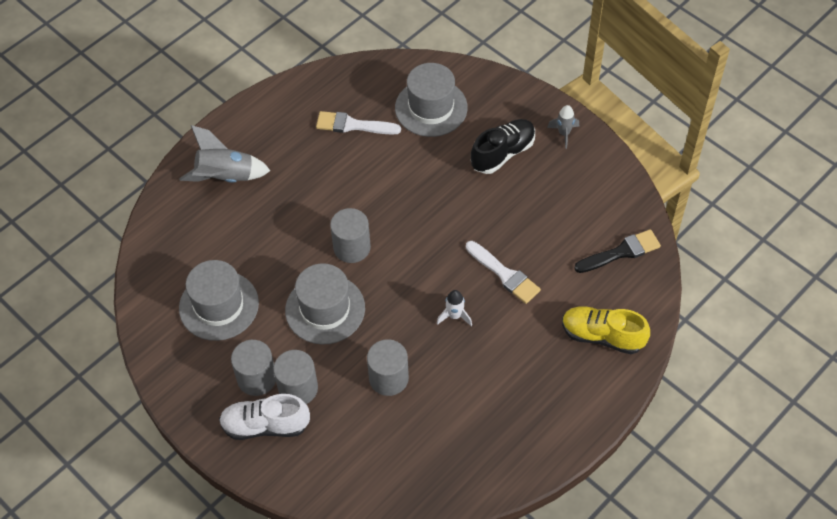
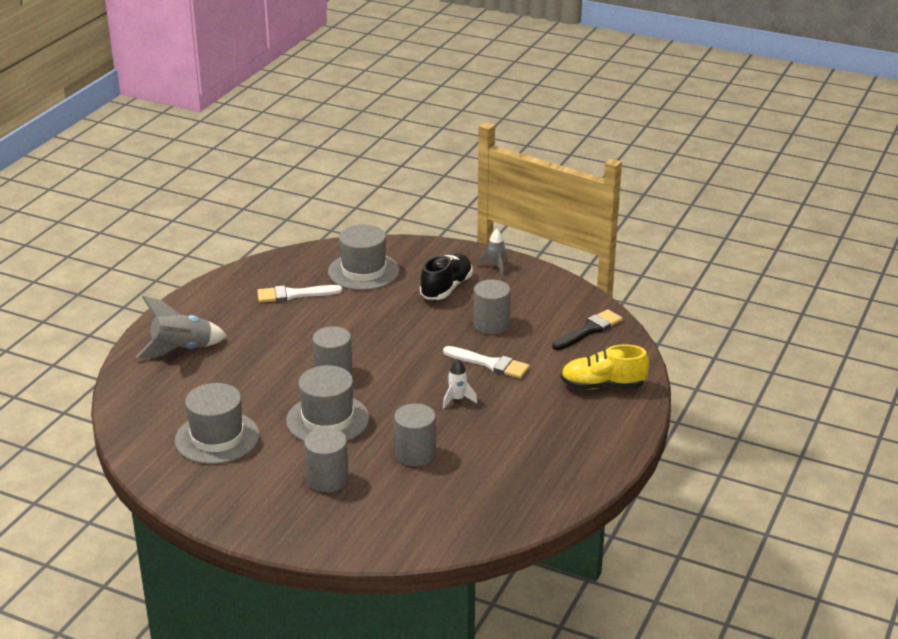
camera: 20 degrees left, 25 degrees down
(257, 378) = (281, 481): grey cylinder -> grey cylinder (491, 324)
(265, 425) = (306, 512): white shoe -> none

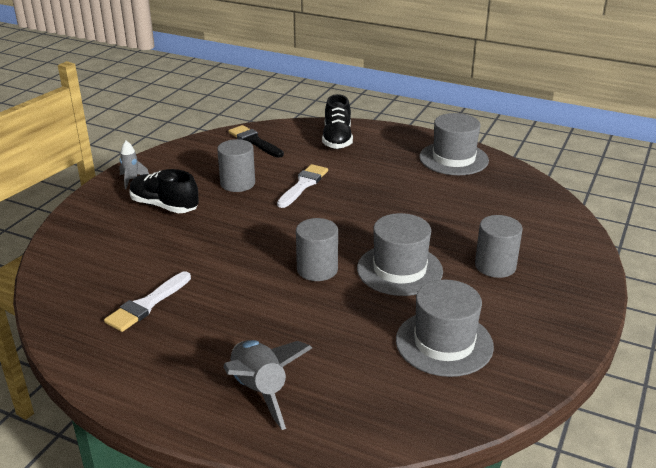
camera: 90 degrees left, 0 degrees up
(294, 294) = (147, 304): white brush -> white brush turned 45 degrees clockwise
(363, 271) = (110, 256): grey hat -> grey hat (453, 159)
(415, 454) = (445, 220): grey cylinder -> none
(457, 399) = (360, 200): white rocket -> none
(602, 386) = (337, 139): yellow shoe -> black shoe

